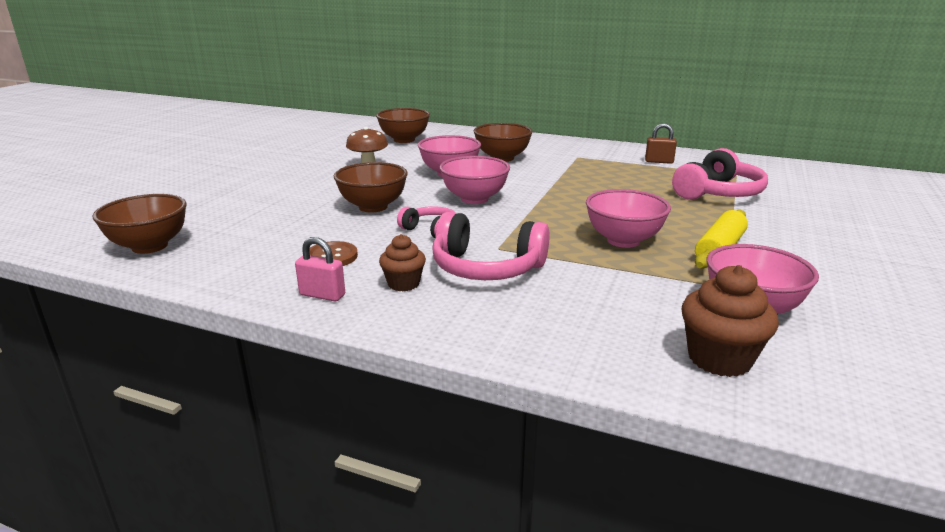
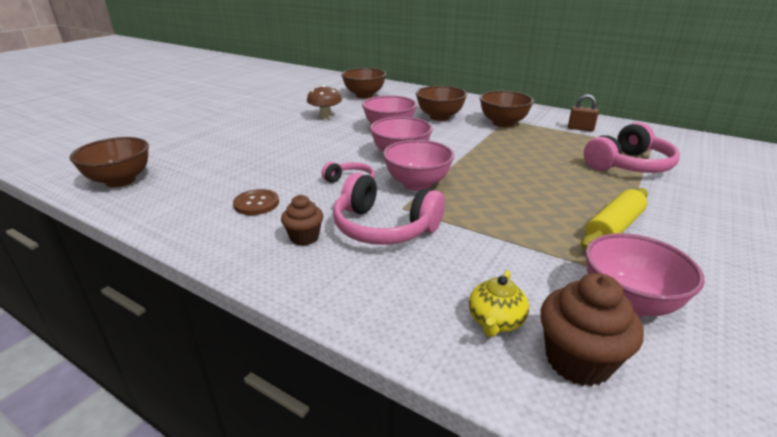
camera: 10 degrees right, 5 degrees up
(322, 295) = (231, 242): pink padlock -> none
(373, 207) = (312, 157): brown bowl -> brown bowl (503, 123)
(623, 240) = (521, 209): pink bowl -> pink bowl (417, 184)
(632, 336) = (495, 321): none -> yellow teapot

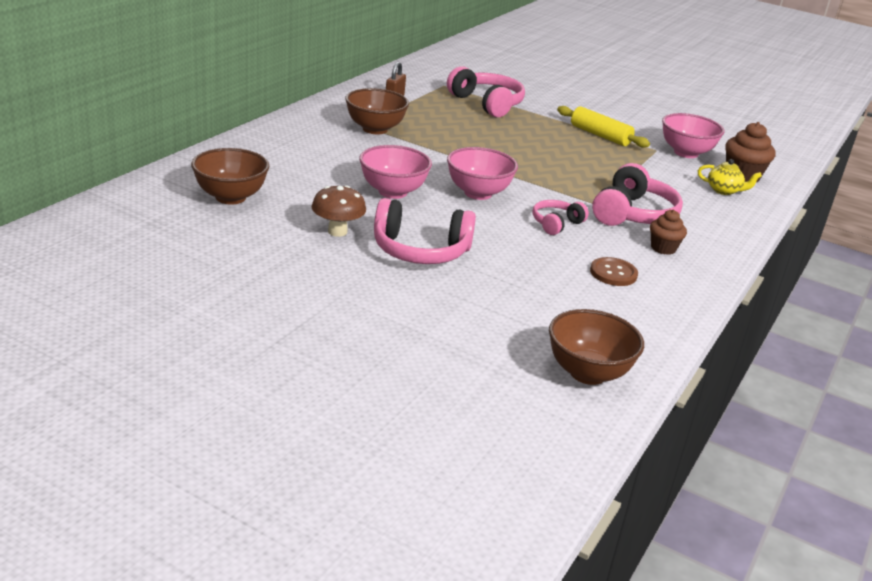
camera: 95 degrees left, 0 degrees up
(300, 136) = (420, 251): none -> pink headphones
(417, 184) = (548, 192): pink bowl -> none
(439, 117) = (348, 158): brown bowl -> none

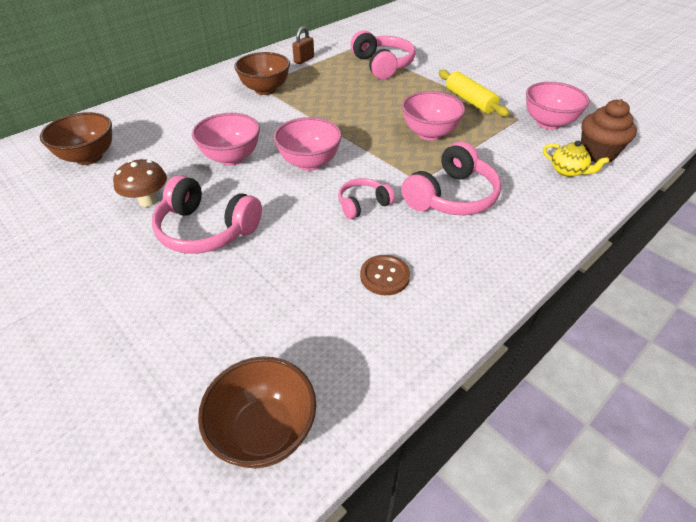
camera: 20 degrees right, 15 degrees up
(579, 165) = (429, 133): none -> pink bowl
(663, 248) = (460, 244): brown cupcake -> none

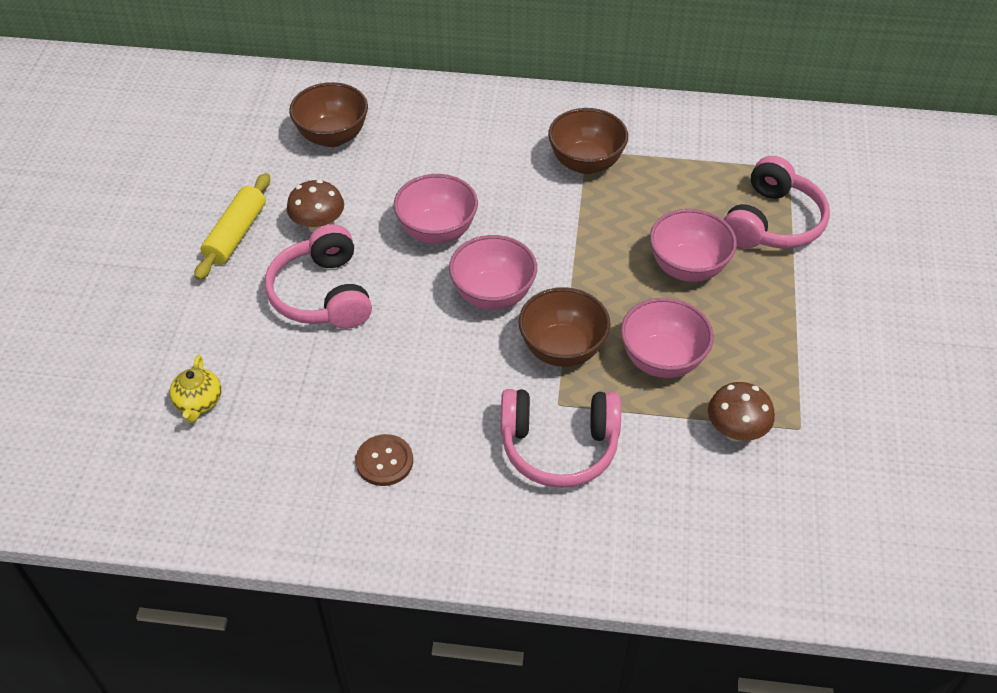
camera: 50 degrees right, 5 degrees up
(264, 431) = (162, 486): brown bowl -> brown bowl (562, 349)
(304, 60) = (691, 146): brown padlock -> none
(363, 204) = (470, 381): pink headphones -> none
(470, 100) = (787, 357): yellow rolling pin -> yellow rolling pin (236, 234)
(502, 136) = (736, 431): none -> brown mushroom
(548, 123) = (826, 464): pink bowl -> pink bowl (687, 268)
(567, 171) = (727, 532): yellow teapot -> yellow teapot (198, 402)
(597, 153) = (805, 548): brown cupcake -> none

